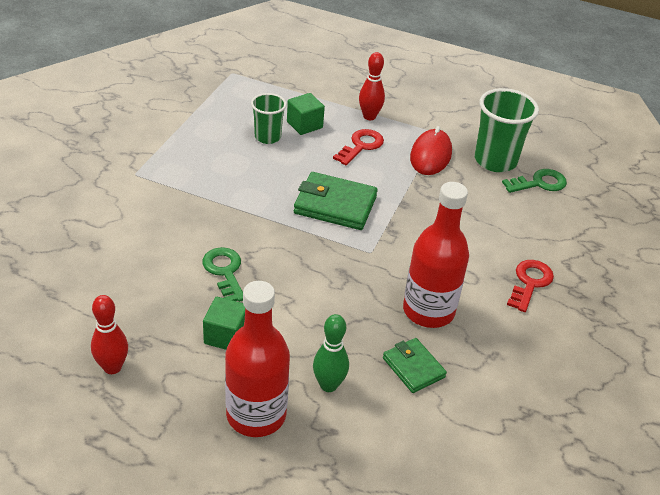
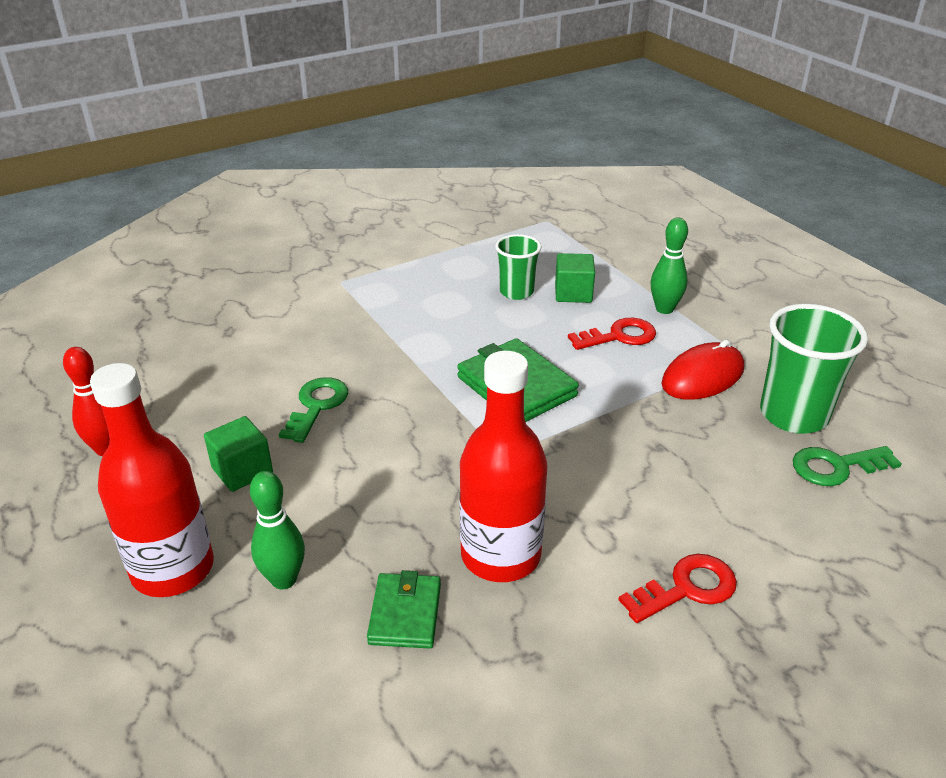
camera: 40 degrees right, 5 degrees down
(369, 116) = (664, 309): red bowling pin -> green bowling pin
(539, 183) = (836, 467): green key -> green key turned 150 degrees clockwise

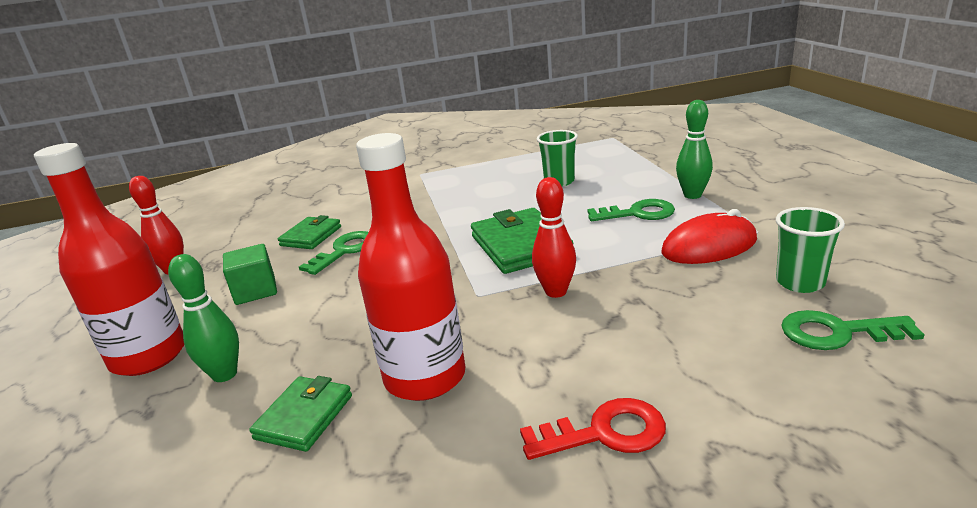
camera: 20 degrees right, 10 degrees down
(259, 386) = (311, 236): none -> green wallet
(573, 293) = (610, 183): green cube -> none
(580, 443) = (556, 292): none -> red bowling pin
(619, 336) = (637, 213): red key -> green key
(793, 415) = (800, 282): green cup -> green cup, size x0.61

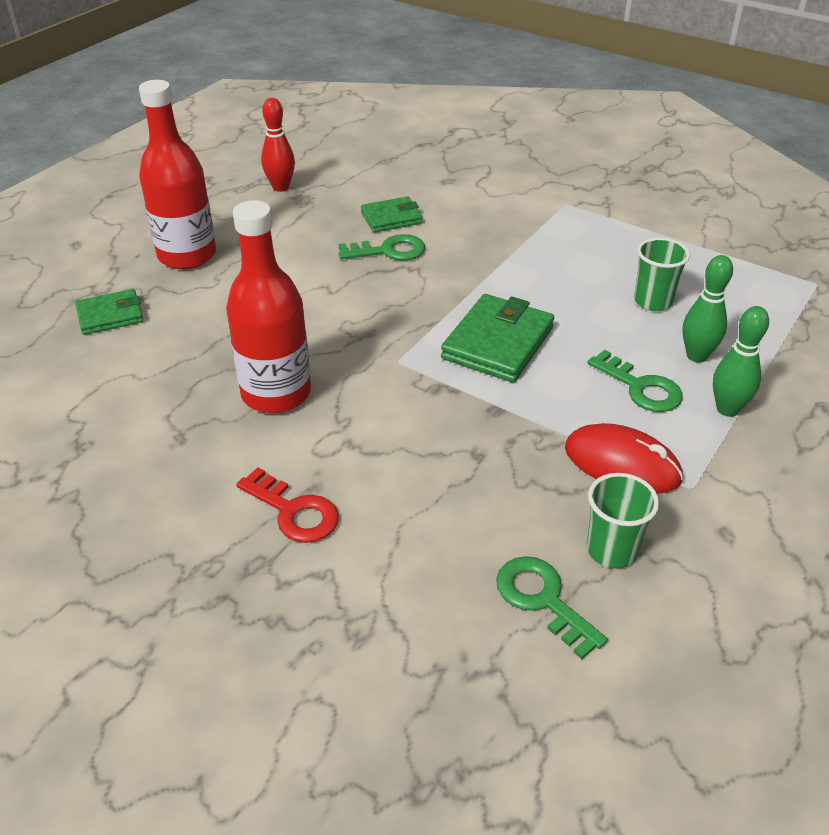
camera: 45 degrees right, 15 degrees up
(225, 374) = (200, 301): green bowling pin -> green bowling pin (696, 356)
(255, 291) = (294, 246): green cube -> none
(304, 417) = (193, 364): green wallet -> green wallet (110, 315)
(556, 292) = (444, 402): red bowling pin -> none

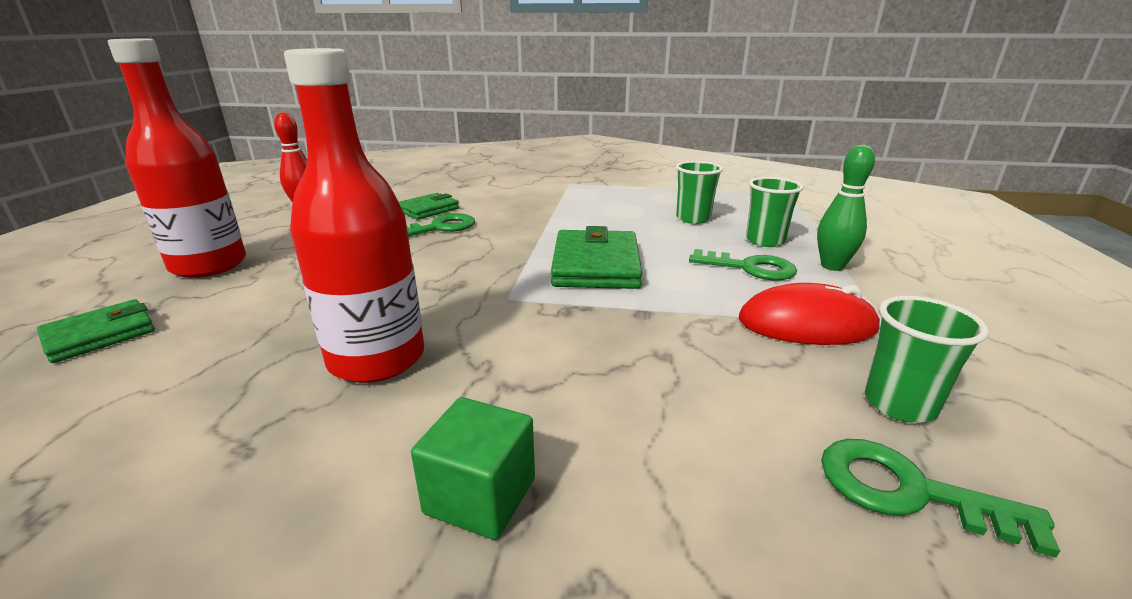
camera: 25 degrees left, 15 degrees down
(294, 511) = (480, 496): red key -> green cube
(696, 356) = (765, 241): green bowling pin -> green cup

